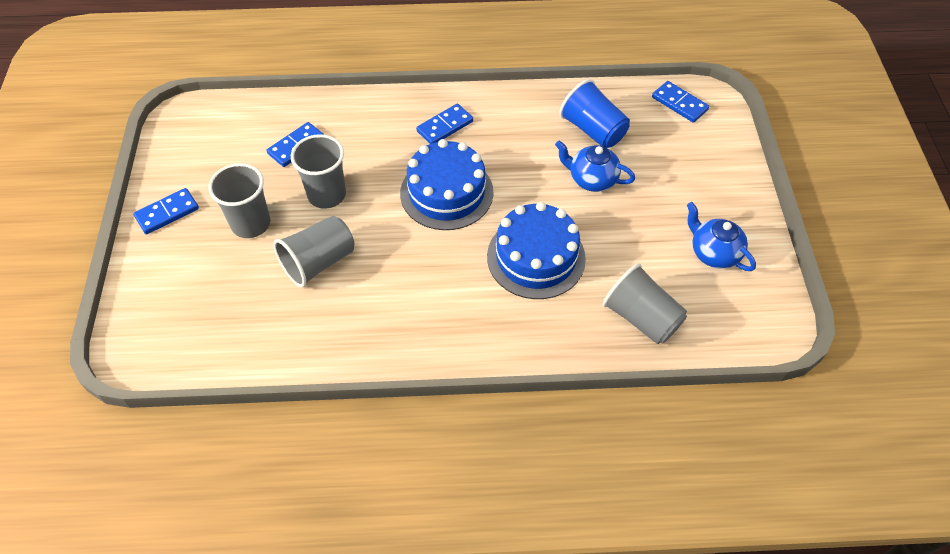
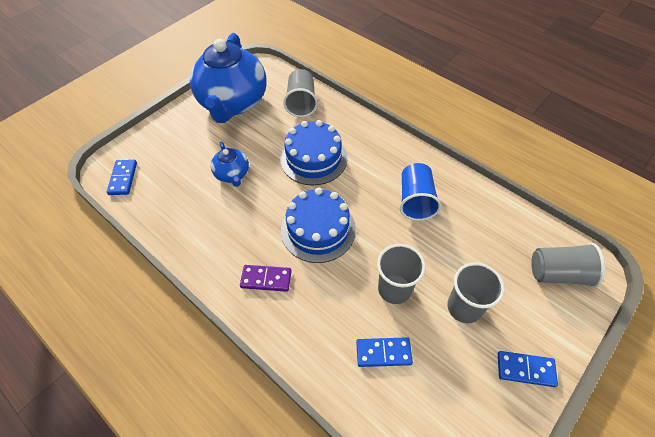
camera: 135 degrees left, 0 degrees up
(318, 262) = (436, 244): grey cup -> grey cup (558, 273)
(445, 126) = (266, 279): blue domino -> purple domino
(593, 130) = (189, 201): blue cup -> blue cup (415, 201)
(713, 253) = (233, 103): blue teapot -> blue teapot, size x2.21

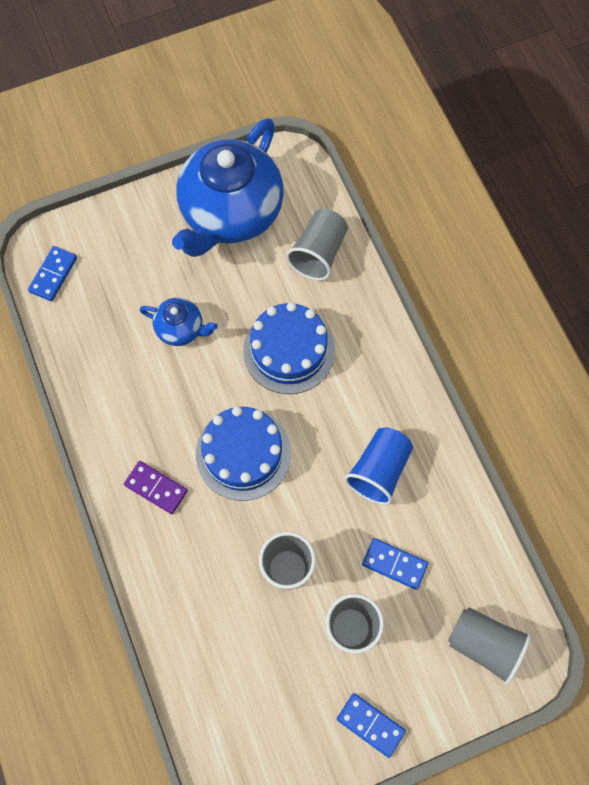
camera: 25 degrees right, 15 degrees up
(232, 174) = (181, 328): blue teapot -> blue teapot turned 75 degrees counterclockwise
(383, 353) = (235, 632): blue domino -> blue domino (394, 564)

